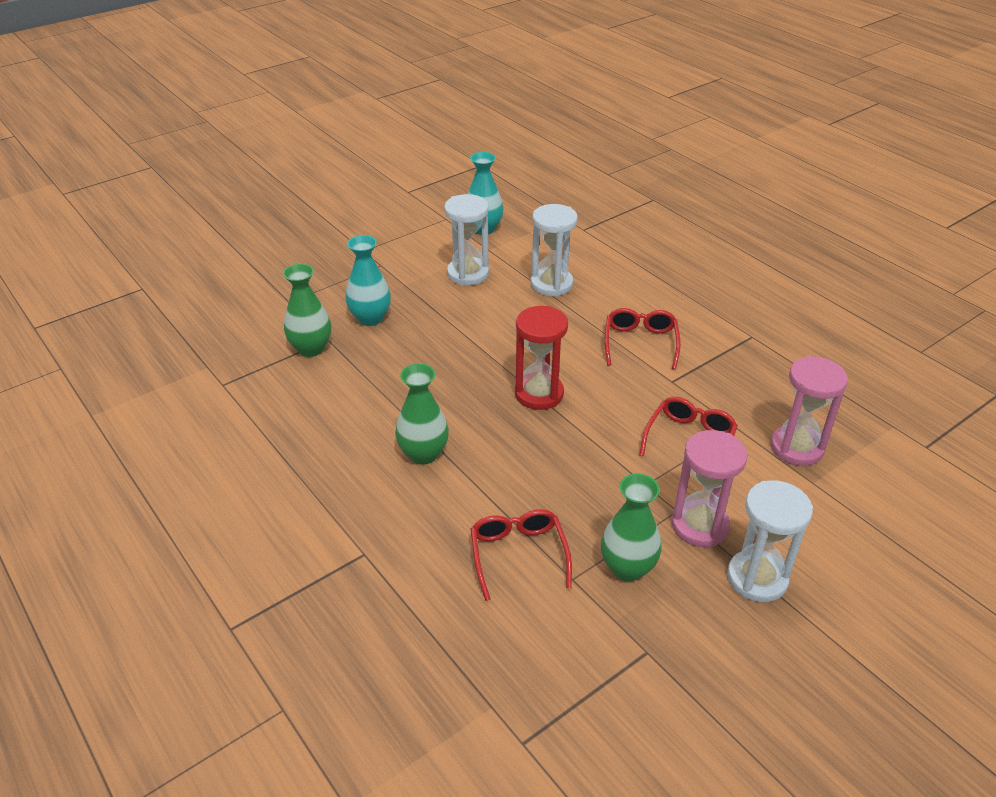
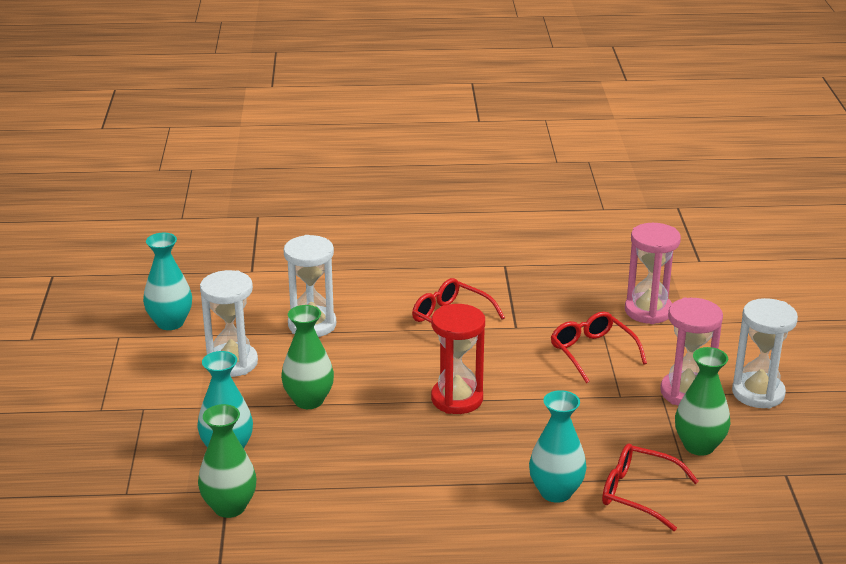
camera: 55 degrees left, 10 degrees down
(423, 454) = (467, 495): green vase -> green vase (308, 400)
(473, 502) = (556, 492): none -> turquoise vase

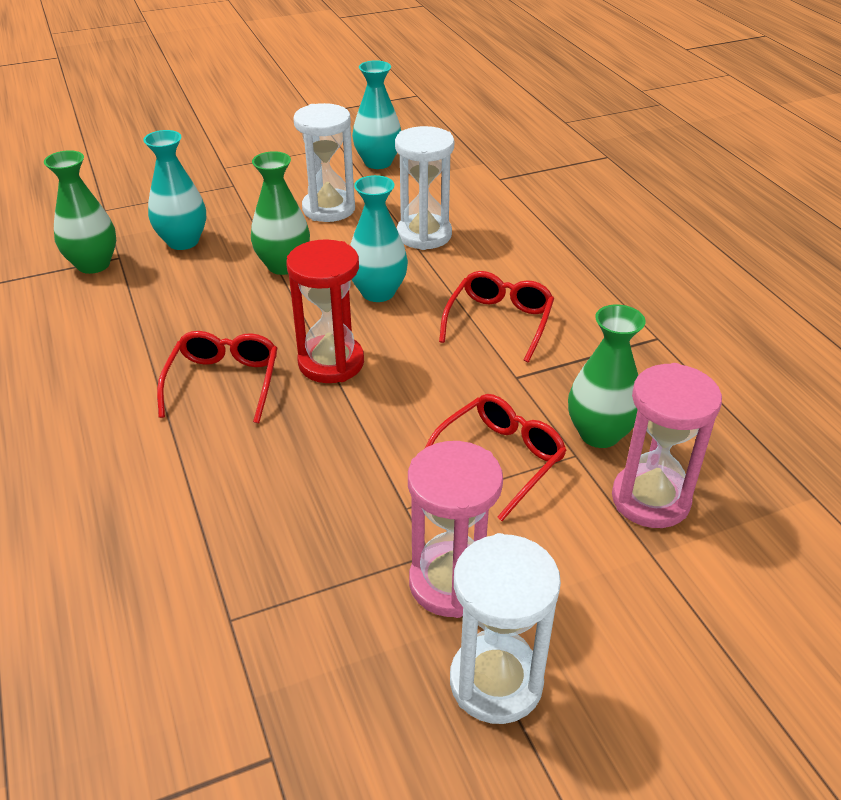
camera: 70 degrees right, 10 degrees up
(556, 492) = (163, 485): turquoise vase -> turquoise vase (378, 292)
(638, 493) = (178, 569): red glasses -> red glasses (223, 382)
(699, 446) = (314, 622): green vase -> green vase (599, 434)

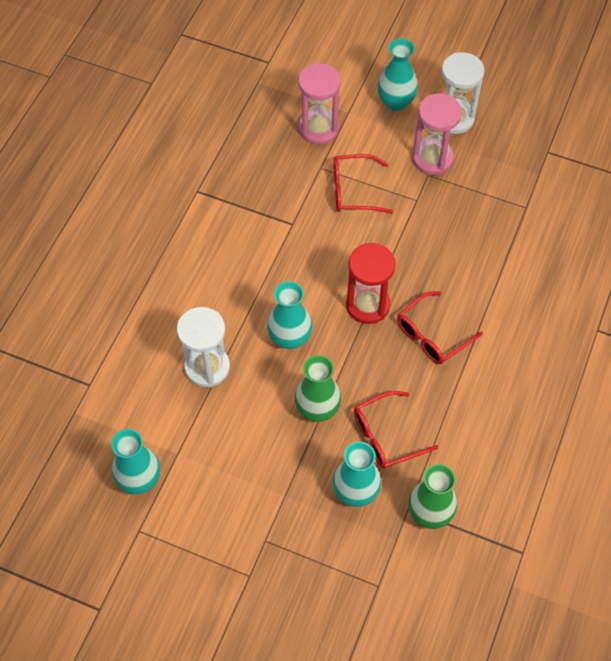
camera: 135 degrees left, 20 degrees up
(329, 209) = (232, 448): white hourglass -> none
(499, 322) = (255, 263): red glasses -> red glasses (386, 436)
(599, 434) = (297, 168): green vase -> none
(614, 630) = (396, 102): none -> turquoise vase

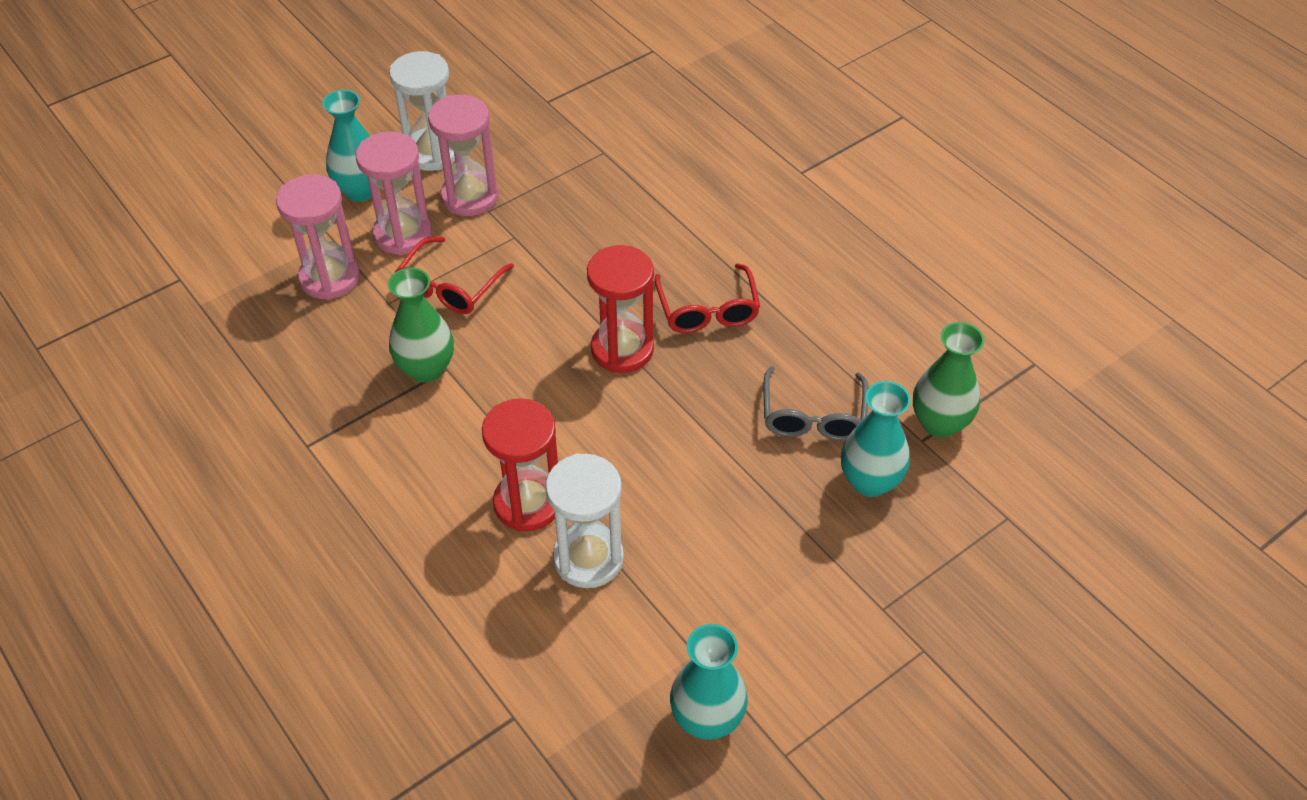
camera: 60 degrees left, 10 degrees down
(225, 317) = (528, 503): none -> red hourglass
(290, 338) = (610, 448): turquoise vase -> none
(317, 409) = (732, 467): green vase -> green vase (426, 369)
(377, 143) = (403, 234): none -> pink hourglass
(386, 436) = (813, 416): red glasses -> grey glasses

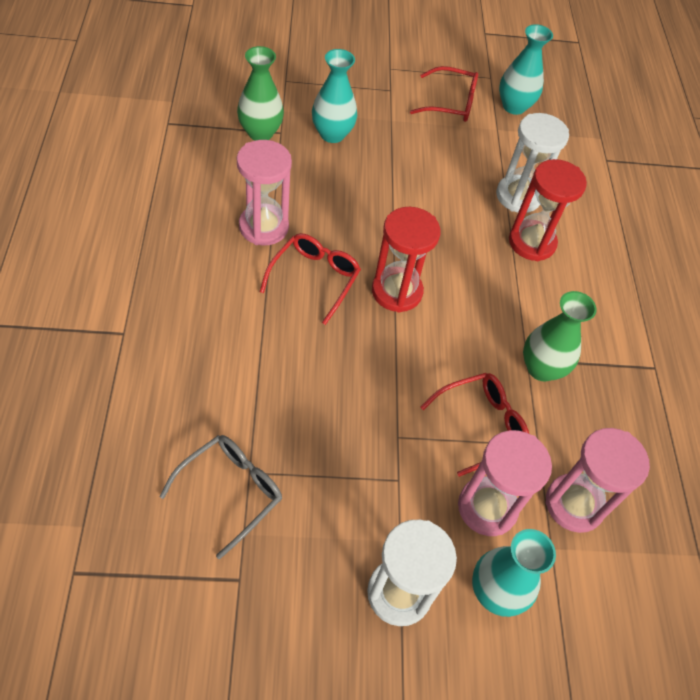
camera: 150 degrees left, 5 degrees up
(470, 197) = (403, 508): pink hourglass -> pink hourglass (263, 227)
(791, 651) = (451, 103): none -> red glasses
(813, 416) = (323, 179): grey glasses -> grey glasses (230, 492)

